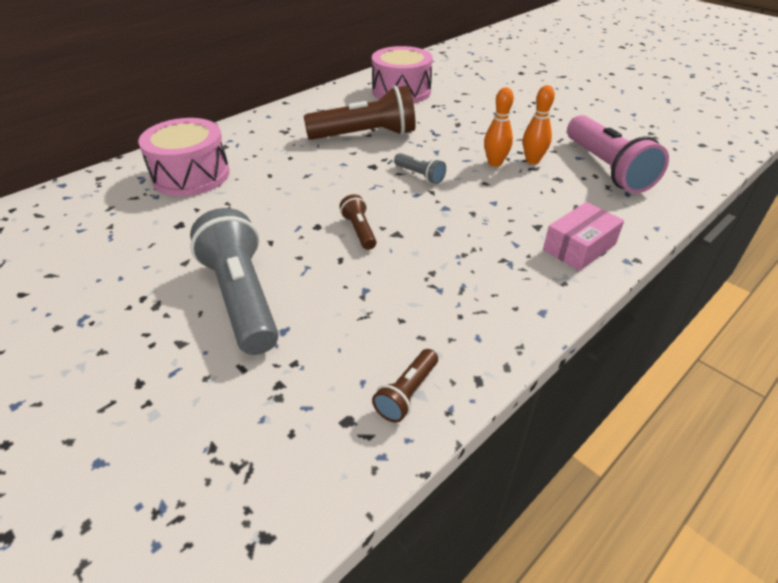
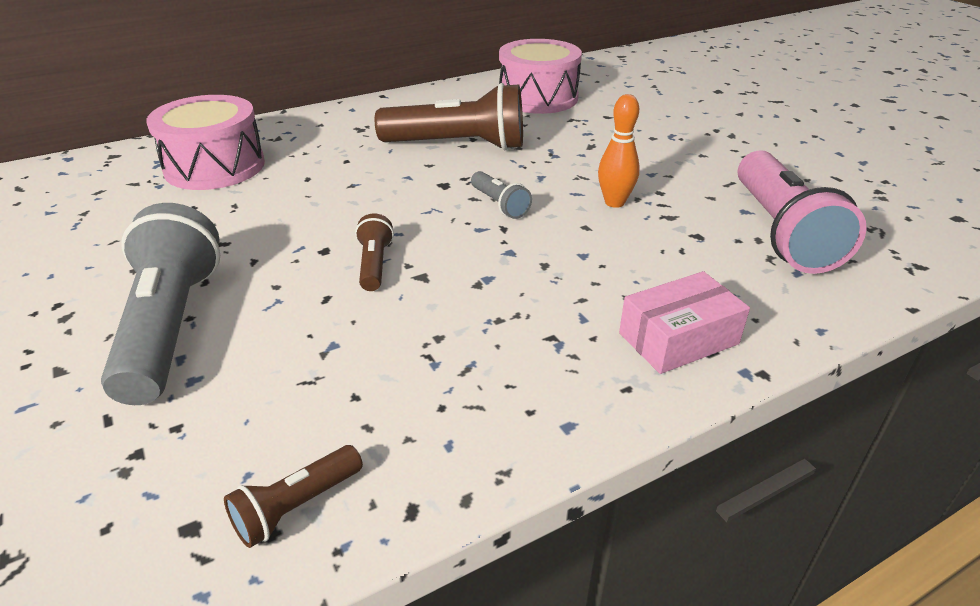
camera: 15 degrees right, 5 degrees down
(532, 161) = (672, 206): orange bowling pin -> none

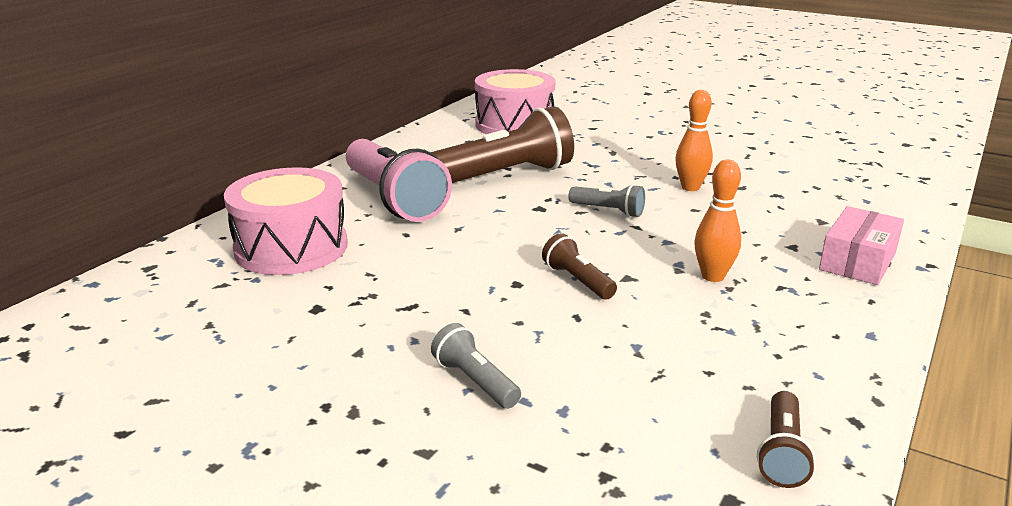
camera: 30 degrees left, 10 degrees down
(170, 326) = (475, 381): grey flashlight -> grey flashlight, size x0.47
(499, 302) = (713, 276): none -> orange bowling pin
(781, 232) = (823, 178): pink flashlight -> pink flashlight (394, 199)

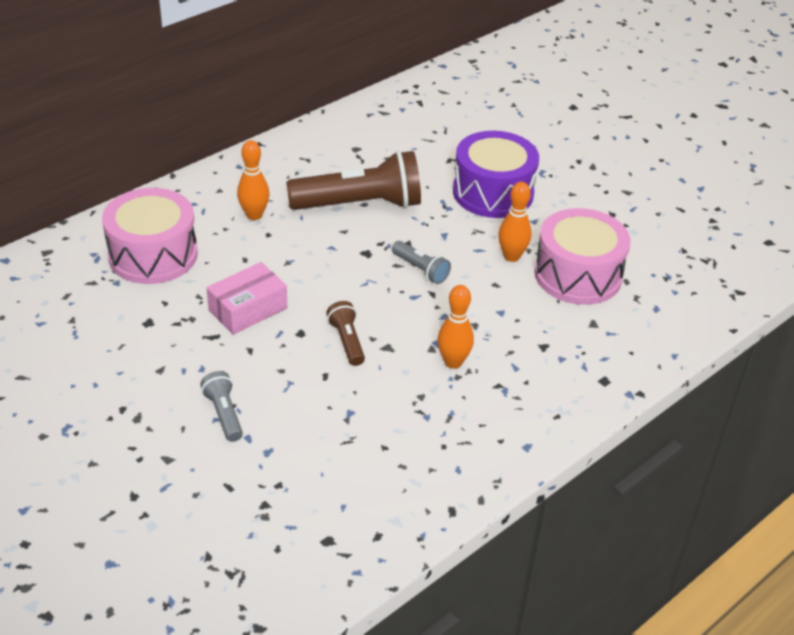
camera: 15 degrees right, 15 degrees up
(394, 199) = (254, 215): pink flashlight -> orange bowling pin
(514, 125) = (410, 133): pink drum -> pink drum (578, 275)
(629, 149) = (493, 192): none -> purple drum
(782, 453) = (384, 519): brown flashlight -> none
(857, 261) = (583, 375): pink box -> pink box (248, 309)

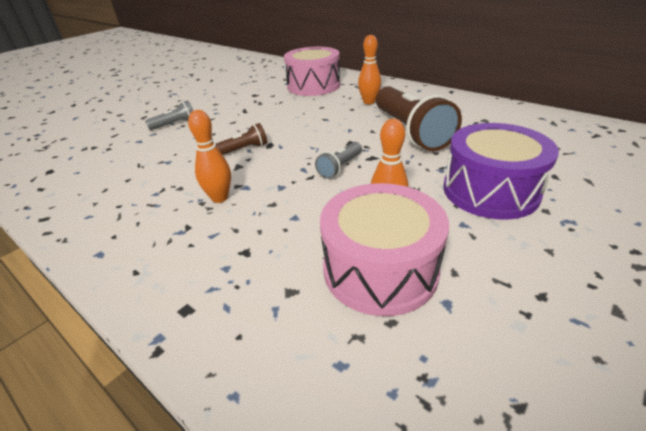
camera: 85 degrees right, 5 degrees down
(248, 309) = (271, 115): pink box -> none

